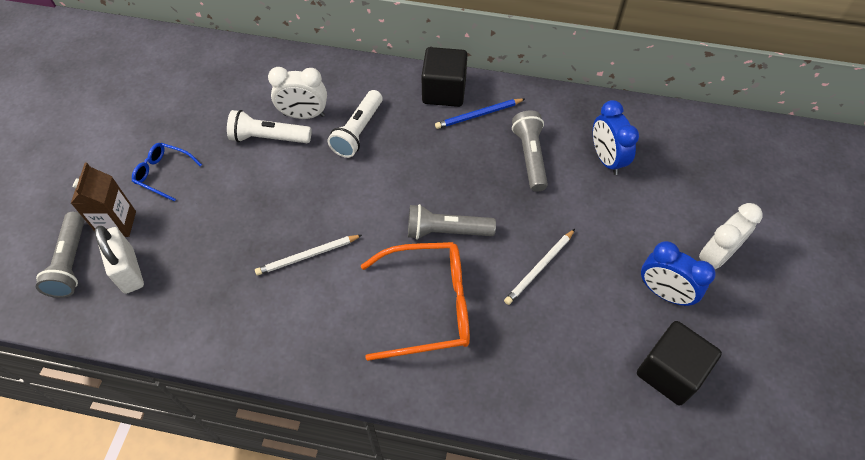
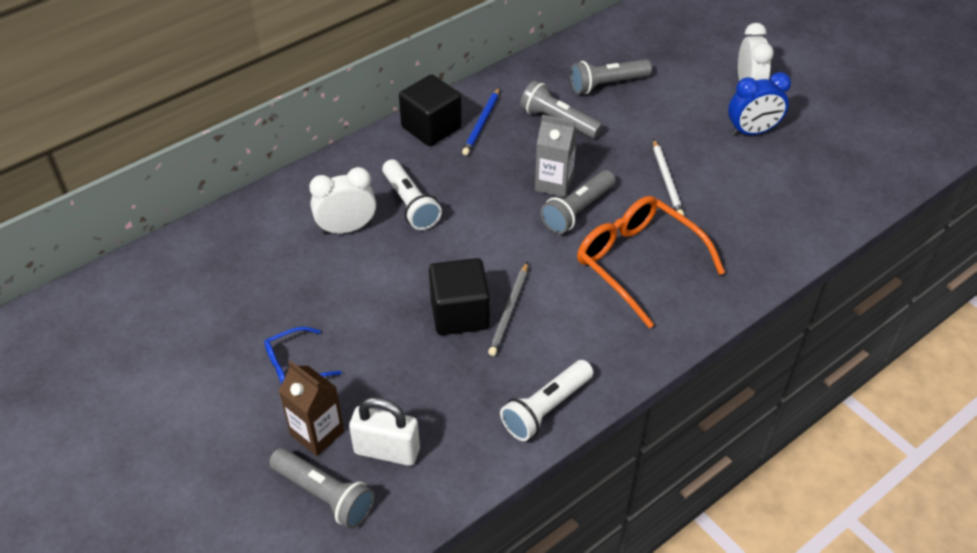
camera: 50 degrees left, 10 degrees down
(268, 138) = (344, 267): white flashlight -> white flashlight (546, 408)
(304, 115) = (347, 228): white clock -> white clock turned 150 degrees counterclockwise
(307, 256) = (509, 311): white pencil -> grey pencil
(429, 306) = (637, 262): orange glasses -> orange glasses turned 75 degrees counterclockwise
(460, 198) = (554, 184): none -> grey carton
(606, 159) = (607, 84): blue clock -> grey flashlight
(669, 372) = (816, 170): black cube -> black cube (459, 313)

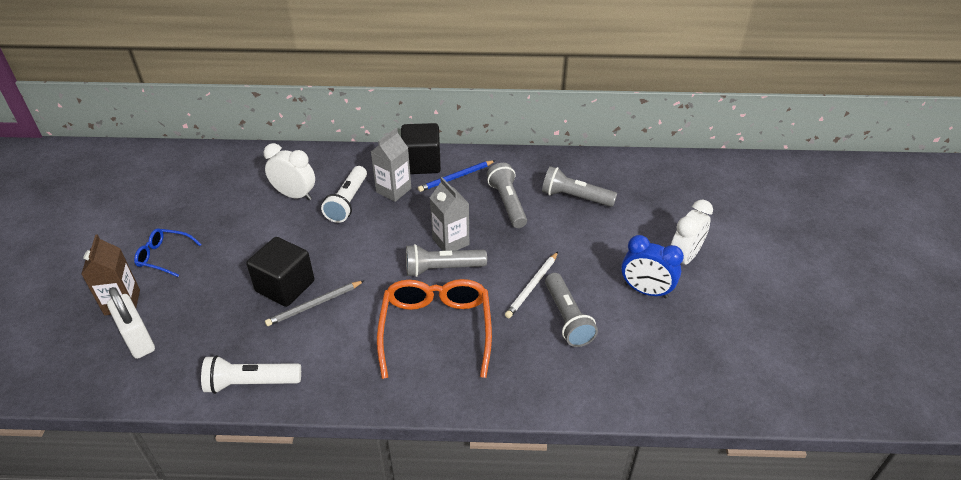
camera: 40 degrees right, 5 degrees down
(325, 495) = (77, 340): grey flashlight -> grey flashlight (567, 318)
(439, 168) = (393, 190): none -> grey carton

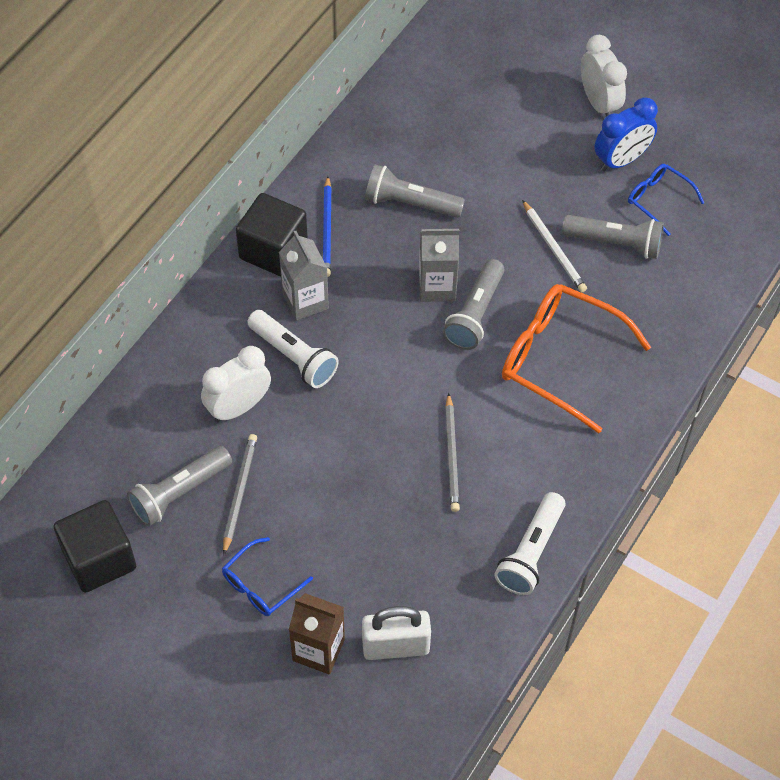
camera: 60 degrees left, 15 degrees up
(230, 220) = (239, 493): none -> grey pencil
(285, 286) = (403, 473): black cube -> black cube (99, 559)
(575, 197) = (445, 138): grey flashlight -> grey flashlight (179, 493)
(630, 327) = (658, 200): none -> blue glasses

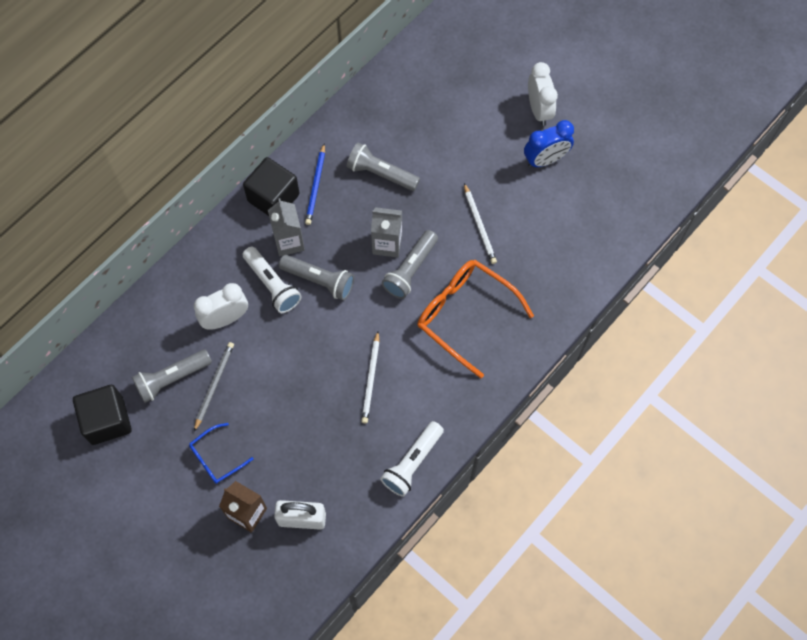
camera: 10 degrees right, 10 degrees up
(452, 455) = (371, 379): grey pencil -> white pencil
(615, 243) = (526, 227): grey flashlight -> grey flashlight (319, 280)
(658, 200) = (566, 196): blue glasses -> none

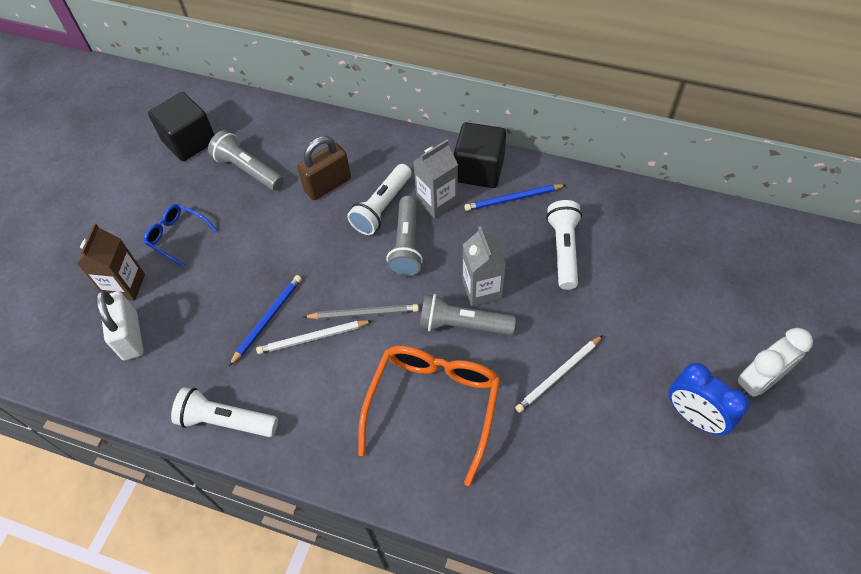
camera: 70 degrees right, 10 degrees down
(214, 385) = (253, 204): grey pencil -> grey pencil (364, 313)
(225, 319) = (327, 185): white clock -> brown padlock
(337, 407) = (267, 319): none -> blue pencil
(381, 173) = (563, 250): grey flashlight -> white flashlight

